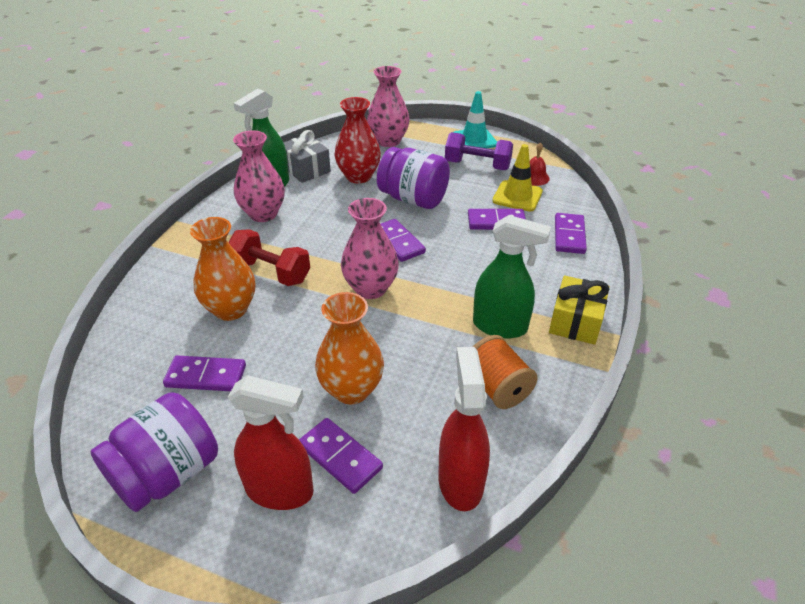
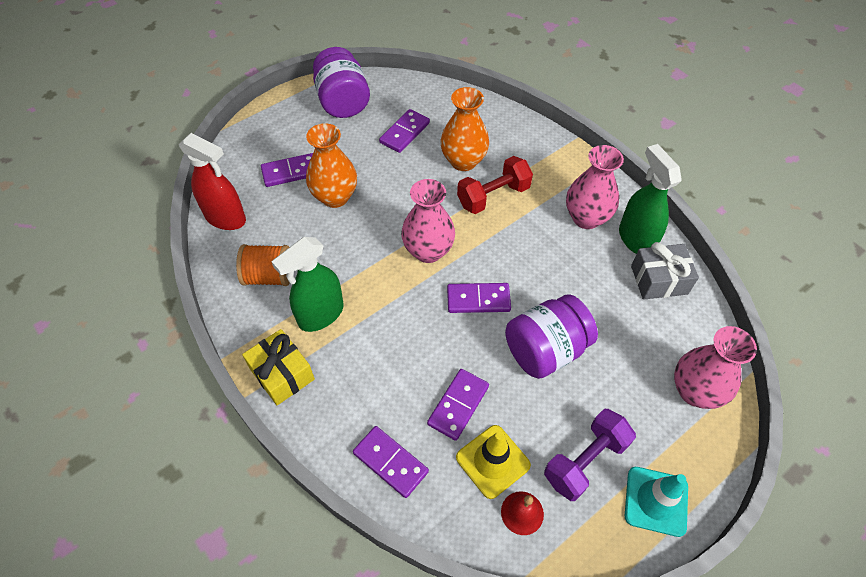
camera: 120 degrees right, 15 degrees up
(280, 490) = (292, 140): red spray bottle -> none
(358, 176) = (619, 321): red vase -> none

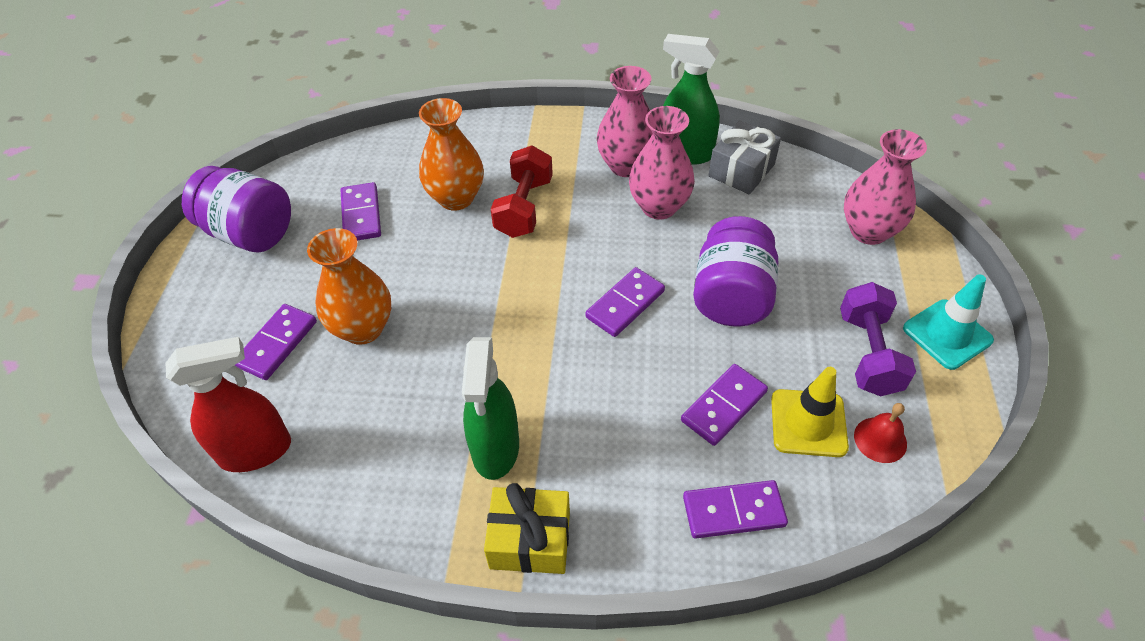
camera: 45 degrees left, 5 degrees down
(269, 276) = (389, 463): orange spool -> none
(428, 251) = (525, 301): pink vase -> pink vase (659, 206)
(458, 405) = (723, 406): purple domino -> purple domino turned 60 degrees clockwise

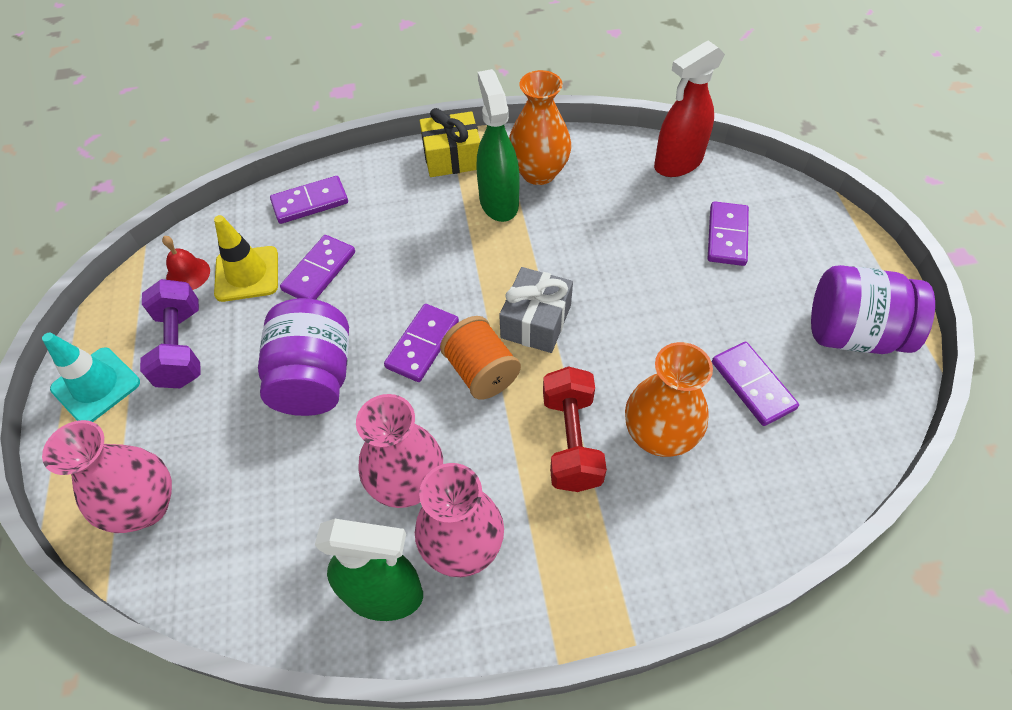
camera: 165 degrees right, 5 degrees up
(363, 328) = (661, 265): orange vase -> orange vase (538, 172)
(578, 270) = (481, 372): none -> orange spool
(741, 170) = (302, 577): grey gift -> grey gift (536, 321)

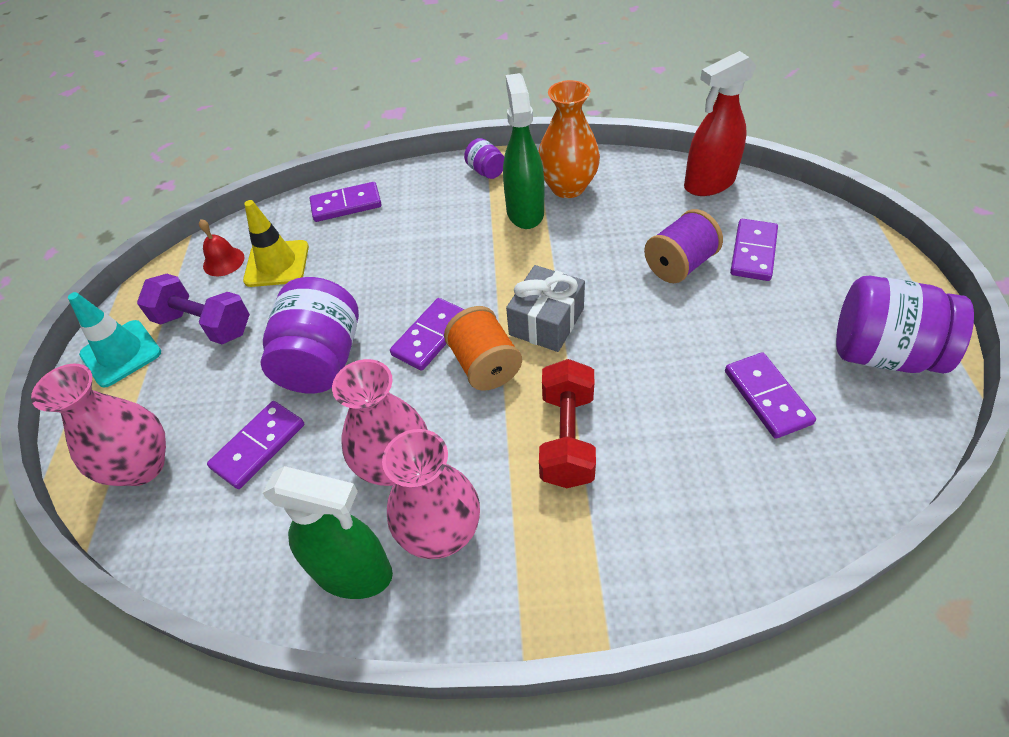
camera: 10 degrees right, 5 degrees down
(181, 347) = (204, 325): purple dumbbell -> purple dumbbell turned 60 degrees counterclockwise
(319, 271) = (344, 265): purple domino -> purple domino (259, 446)
(452, 157) = (486, 171): yellow gift -> purple jar
(658, 253) = (679, 265): none -> purple spool
(659, 435) = (660, 439): orange vase -> none

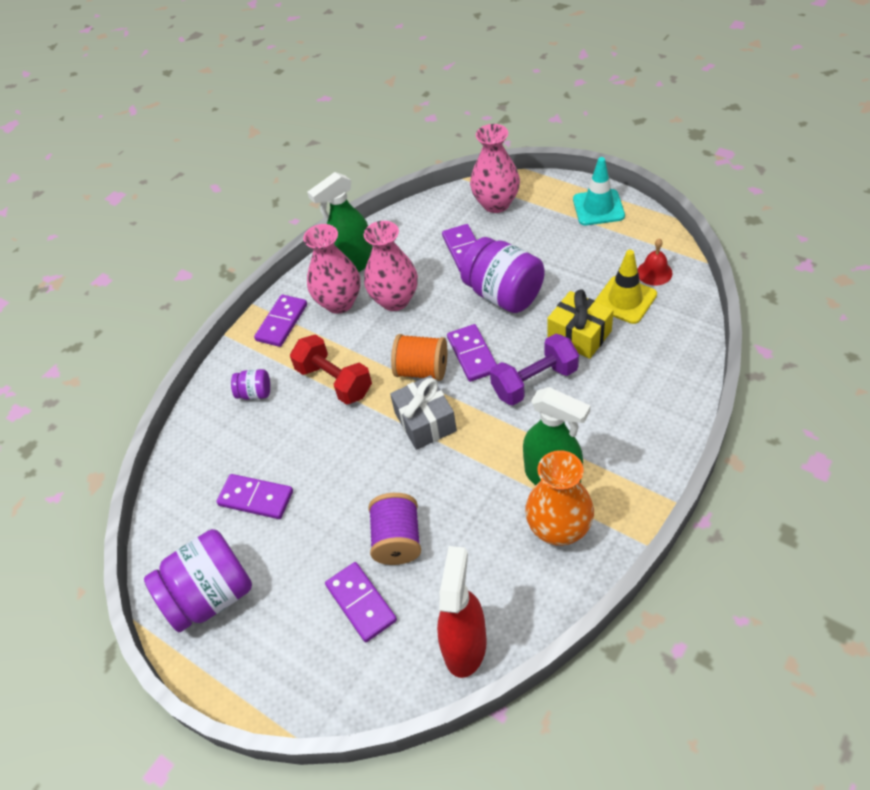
camera: 130 degrees right, 0 degrees up
(204, 325) = (591, 249): purple dumbbell -> purple dumbbell (534, 382)
(346, 205) = (668, 363): purple domino -> purple domino (282, 322)
(347, 272) = (579, 335): none -> yellow gift
(486, 171) = (636, 481): purple jar -> purple jar (255, 393)

